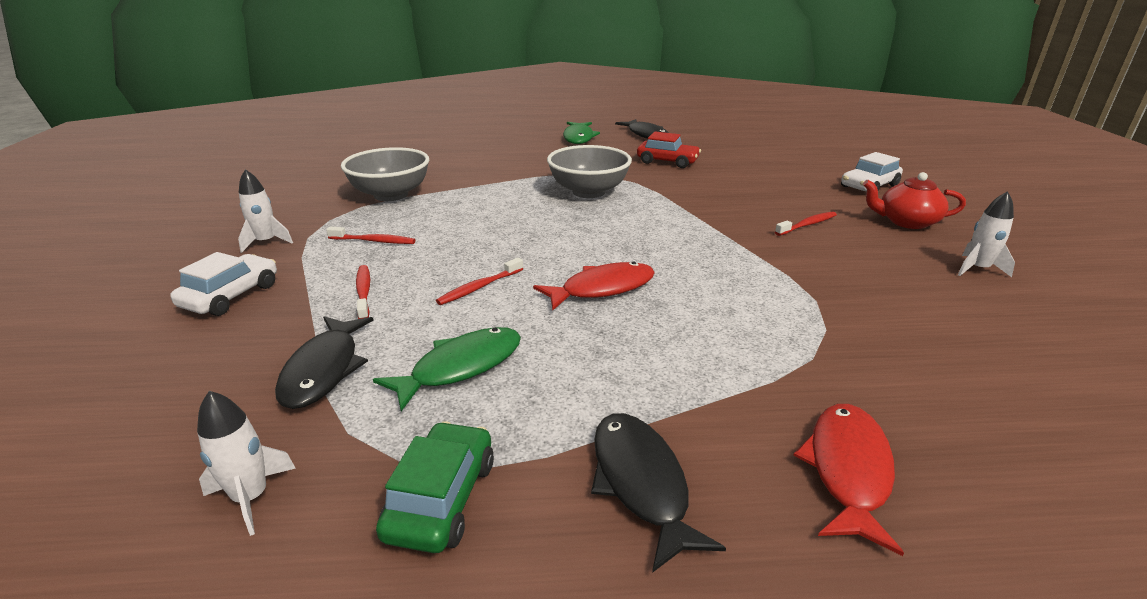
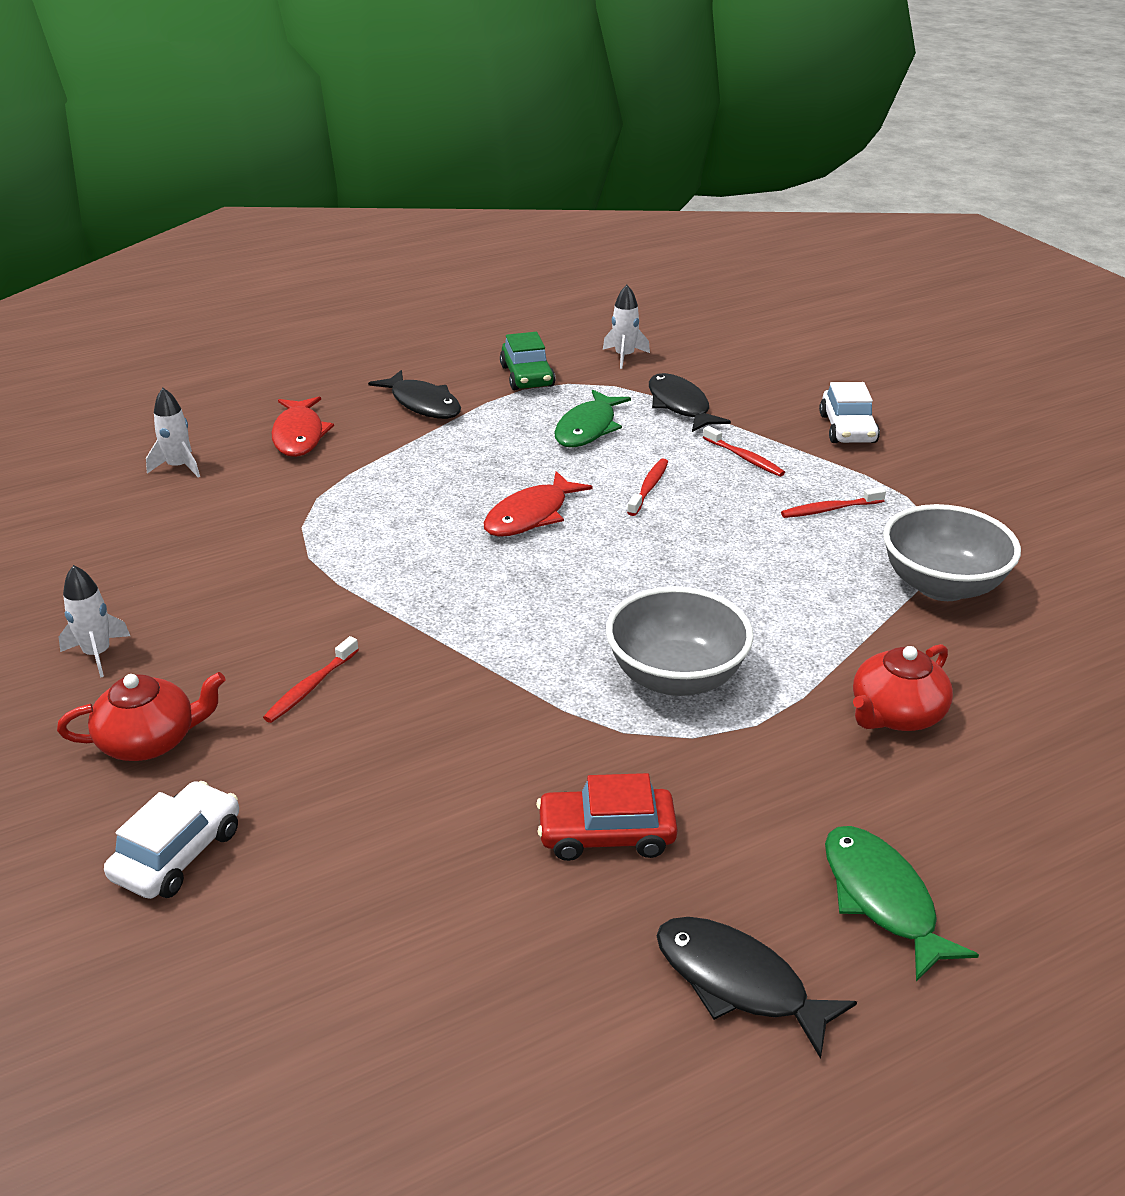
camera: 155 degrees right, 5 degrees up
(266, 242) = (934, 479): white rocket -> white rocket (179, 467)
(502, 165) = (895, 714): none -> red teapot

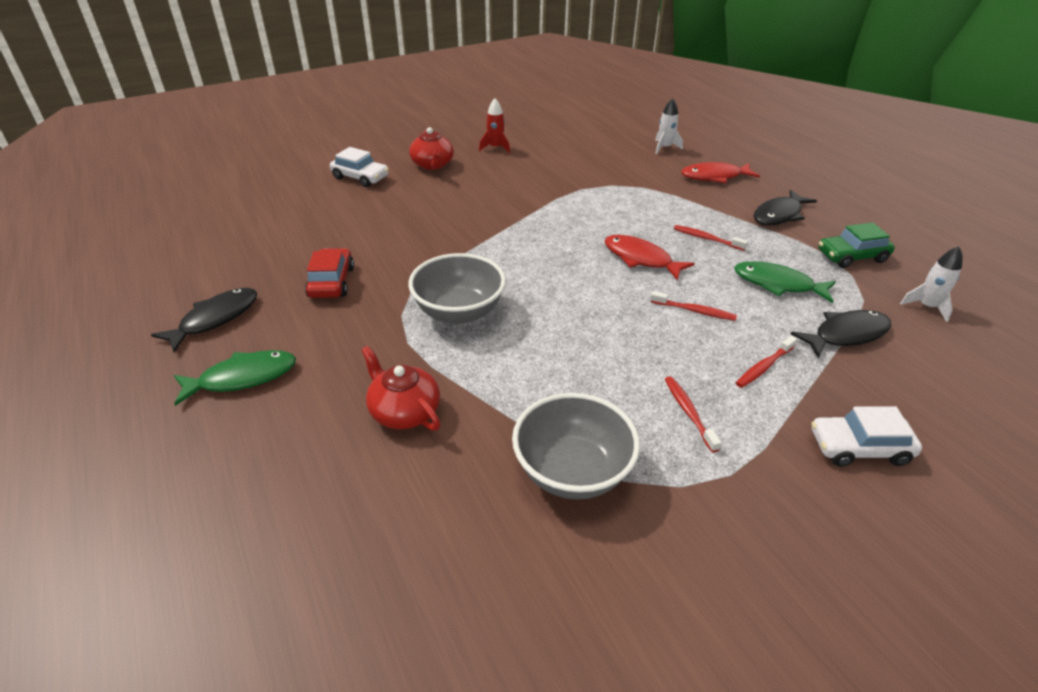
camera: 90 degrees right, 5 degrees up
(97, 654) = (495, 148): white rocket -> red rocket
(311, 687) = (465, 197): red toothbrush -> red toothbrush (707, 239)

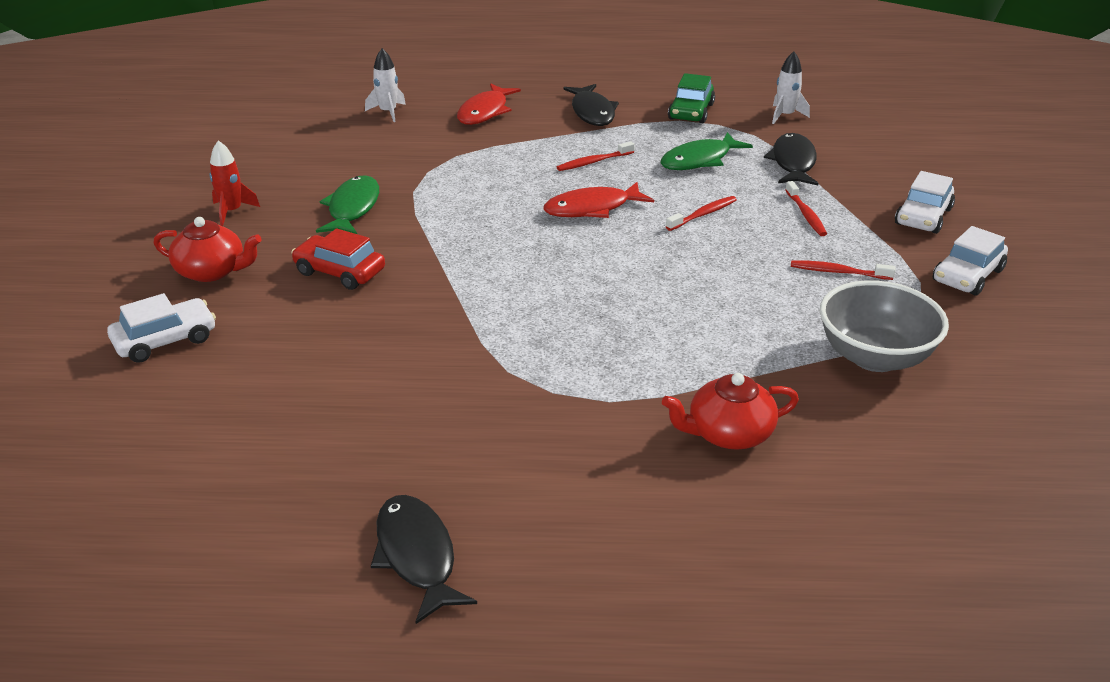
camera: 60 degrees left, 5 degrees down
(242, 378) = (577, 550): green fish -> green fish (352, 208)
(331, 282) = (427, 430): red car -> red car (340, 272)
(459, 312) = (583, 349): grey bowl -> none
(781, 510) = (967, 275): none -> white car

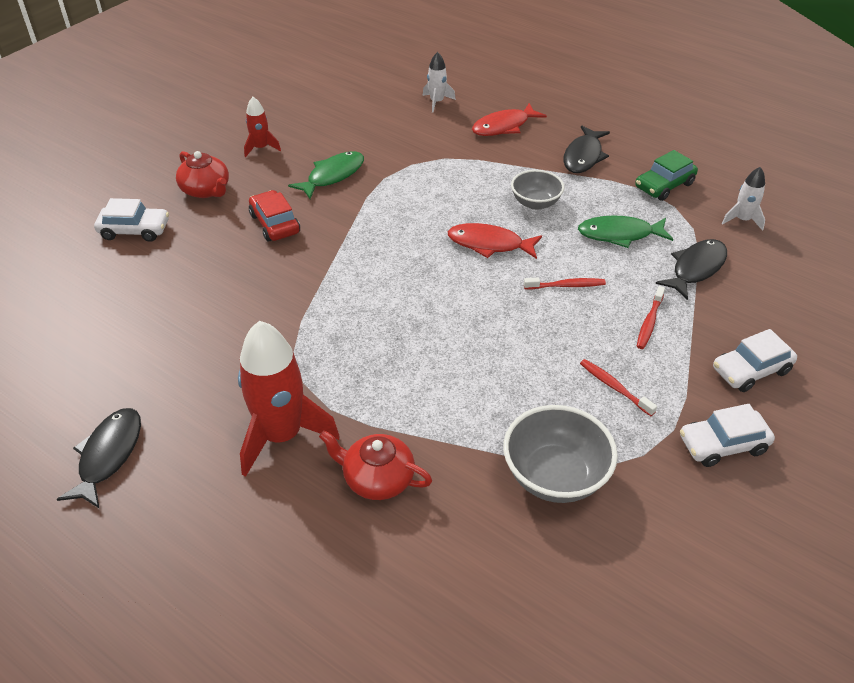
camera: 35 degrees right, 10 degrees up
(589, 445) = (282, 435): none -> red rocket
(594, 162) = (535, 203): red toothbrush -> grey bowl

